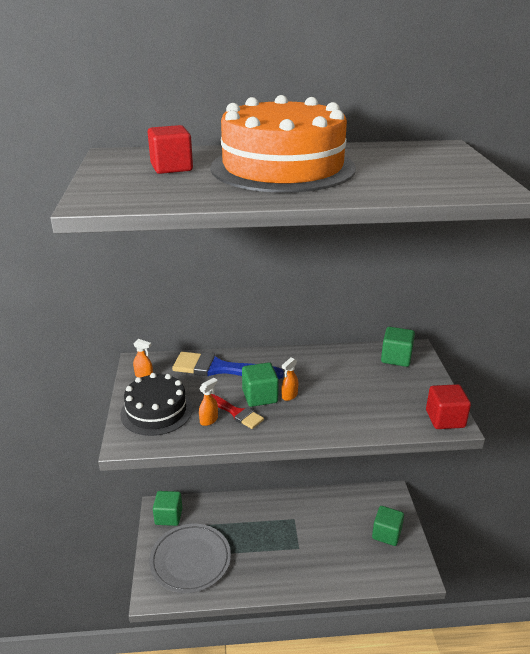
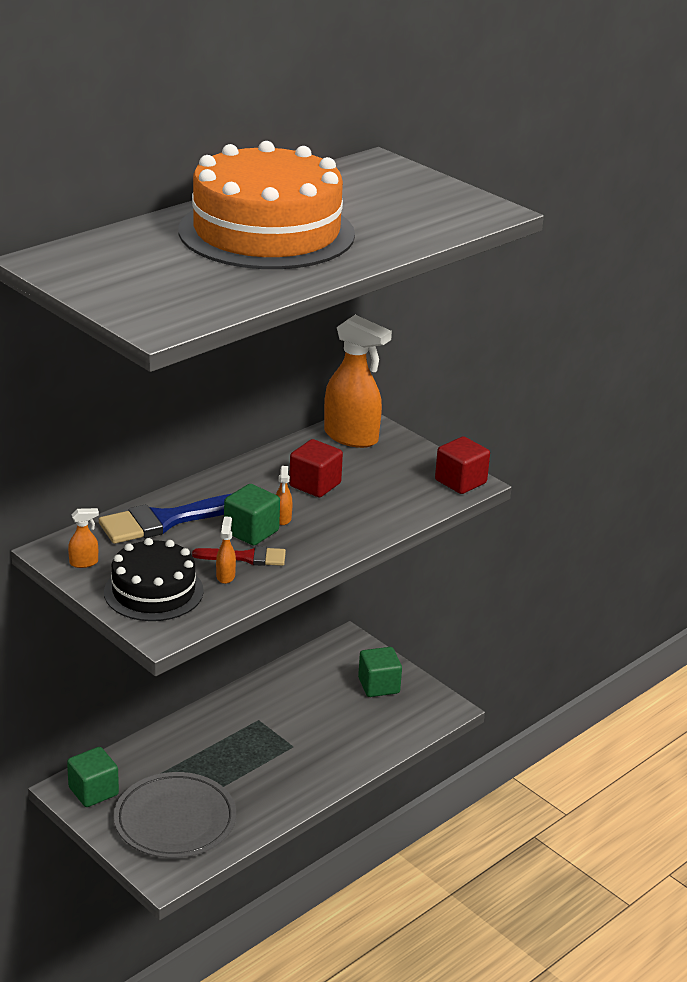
camera: 40 degrees left, 0 degrees up
(171, 168) = (152, 262): red cube -> red cube (315, 485)
(396, 358) = (351, 437): green cube -> orange spray bottle

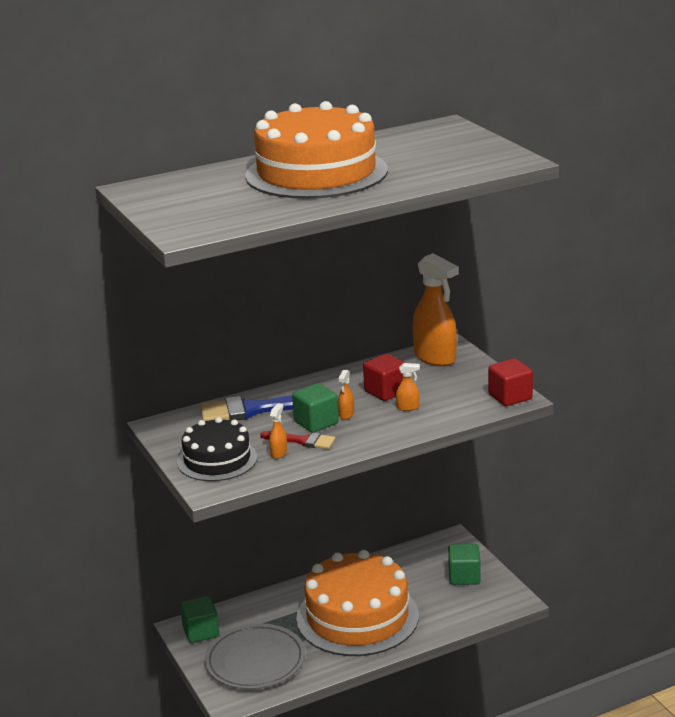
camera: 20 degrees right, 5 degrees down
(84, 563) = (175, 435): orange spray bottle -> orange spray bottle (408, 407)
(275, 749) = (357, 617): none -> orange cake

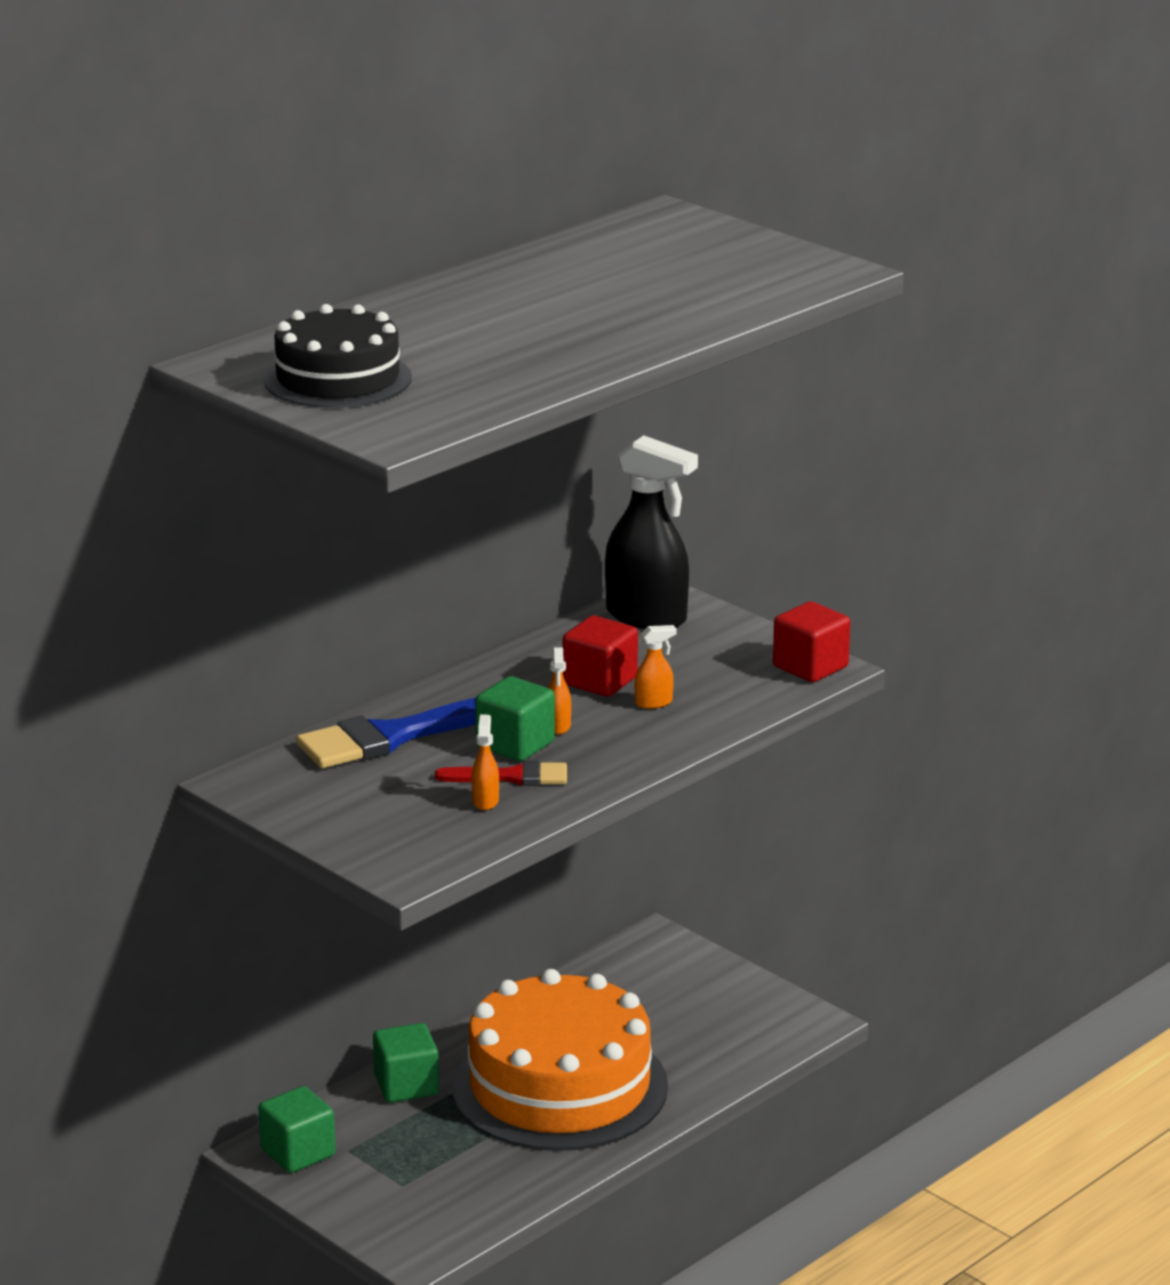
camera: 20 degrees left, 0 degrees up
(217, 460) = (386, 824): black cake -> black cake (338, 379)
(255, 661) = (422, 1183): grey plate -> none
(316, 173) = (521, 313): orange cake -> none
(435, 358) = (647, 617): orange spray bottle -> black spray bottle
(464, 576) = (706, 996): green cube -> green cube (406, 1085)

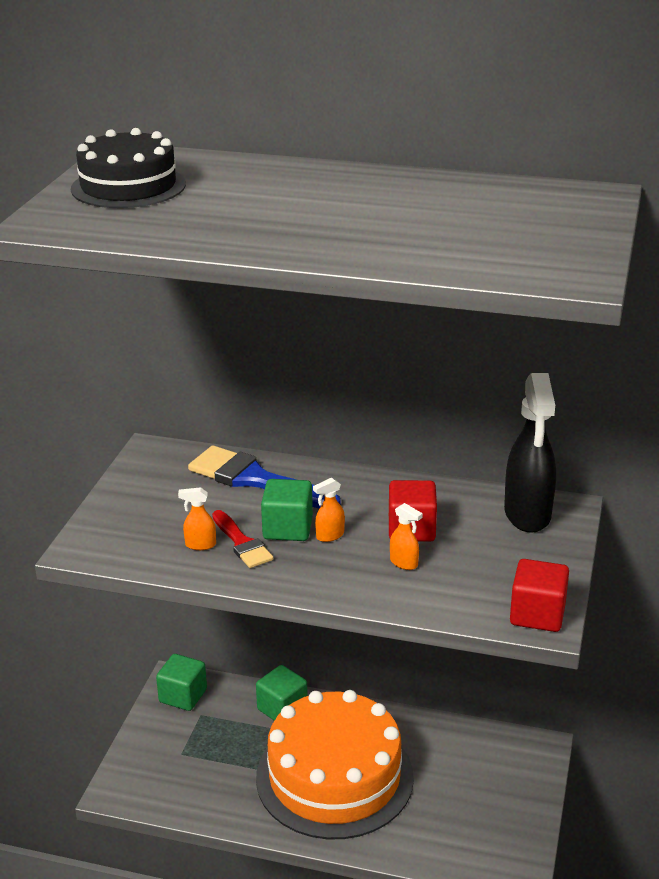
camera: 60 degrees right, 5 degrees up
(485, 801) = (200, 545): orange spray bottle -> orange spray bottle turned 150 degrees counterclockwise

